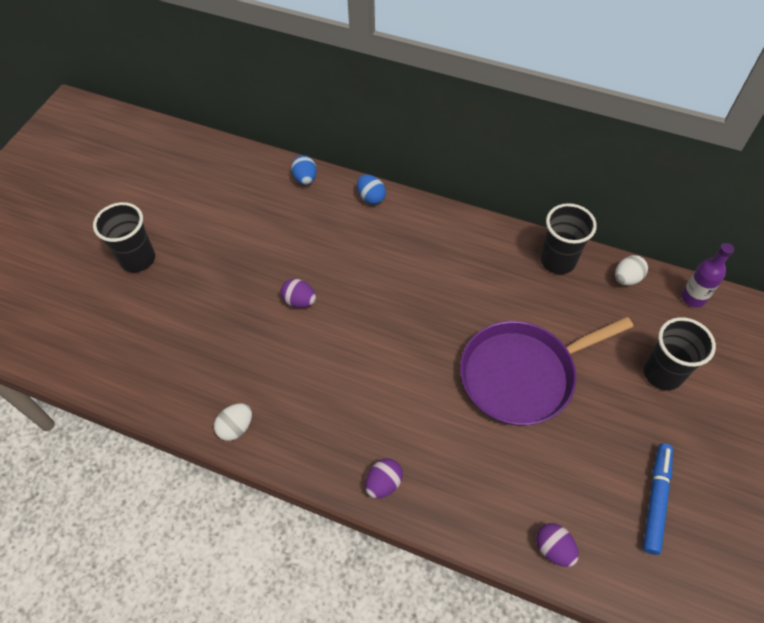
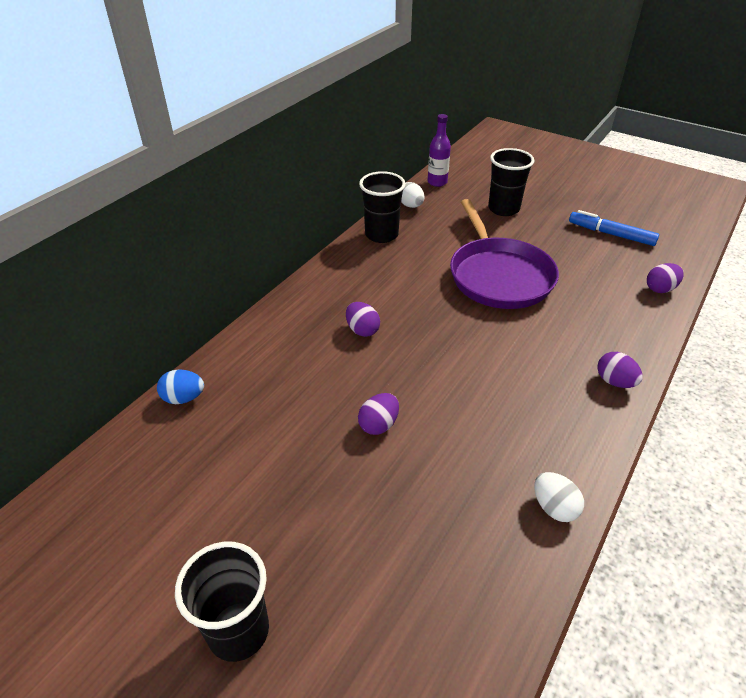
camera: 80 degrees left, 15 degrees down
(371, 197) = (247, 342): blue egg -> none
(405, 271) = (362, 330): none -> purple egg

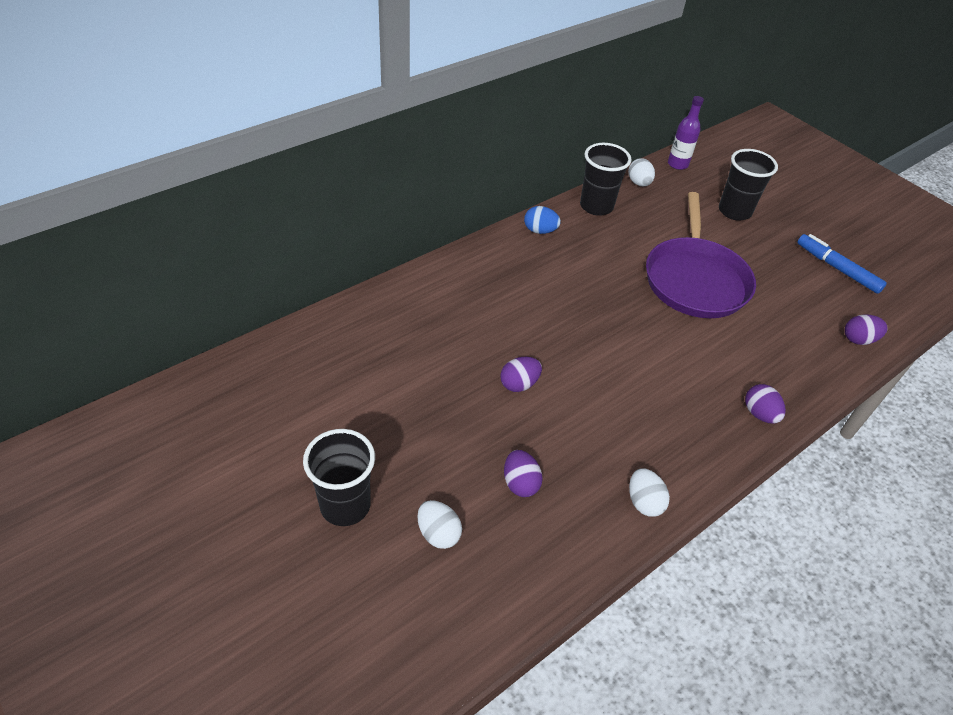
camera: 15 degrees right, 5 degrees up
(183, 398) = (361, 310): blue egg -> blue egg (540, 231)
(358, 625) = (438, 533): none -> white egg
(362, 330) = (539, 295): purple egg -> purple egg (520, 483)

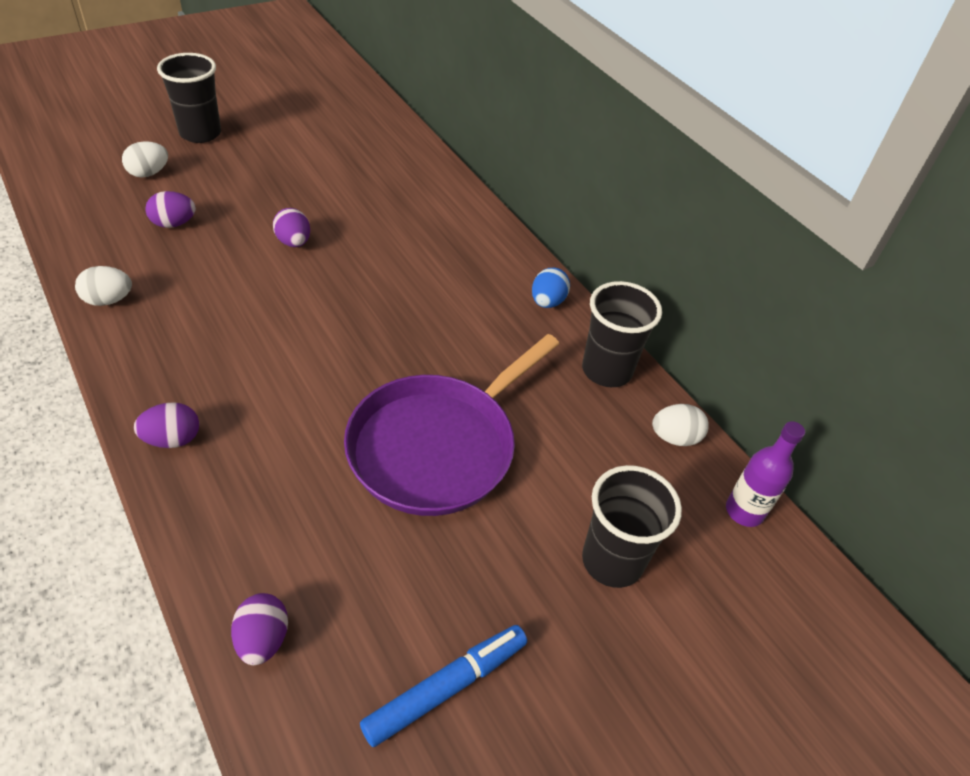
camera: 95 degrees right, 0 degrees up
(695, 279) = (438, 446): purple pan -> purple pan turned 60 degrees counterclockwise

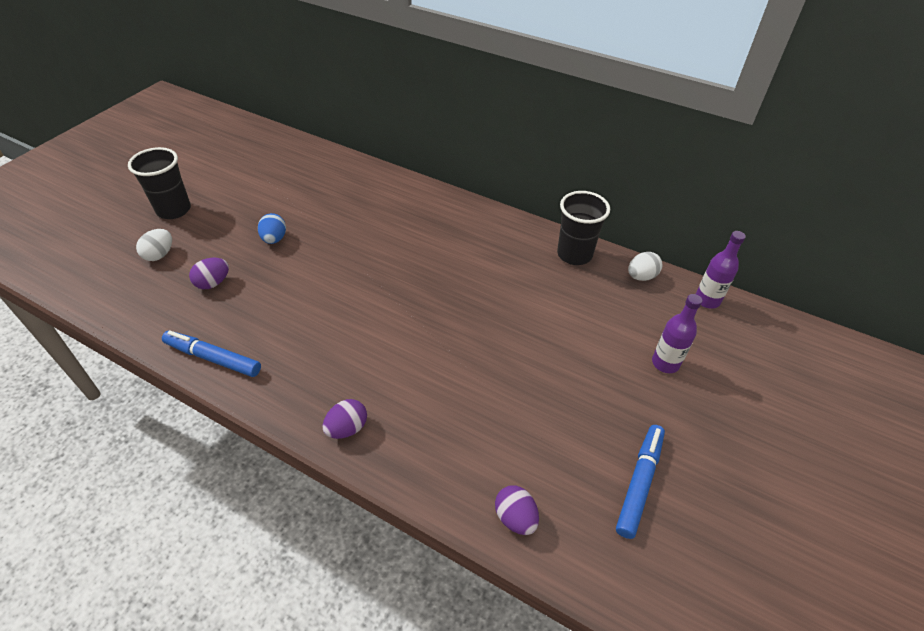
camera: 25 degrees left, 0 degrees up
(108, 300) = (213, 358): white egg -> blue marker
(293, 242) = (313, 259): purple egg -> none
(438, 446) = (517, 347): purple pan -> none
(547, 302) = (507, 228): blue egg -> blue egg (274, 239)
(612, 561) = (665, 363): black cup -> purple bottle

